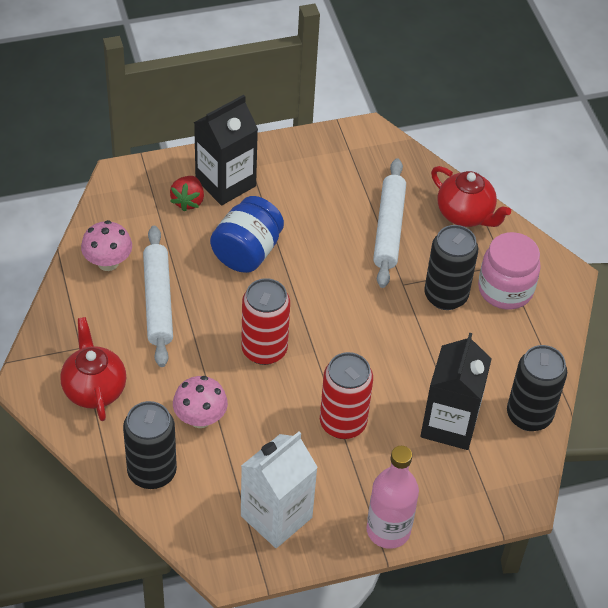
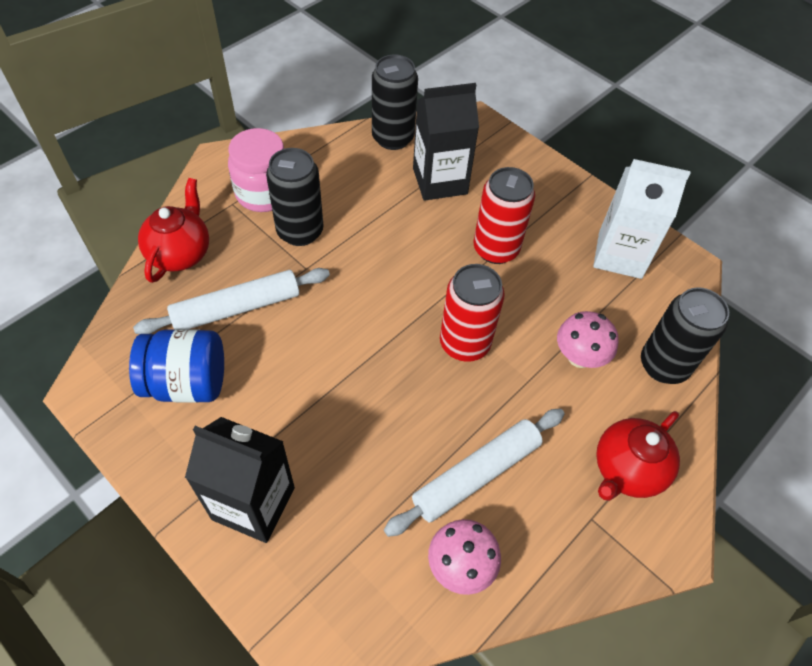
camera: 120 degrees left, 5 degrees up
(188, 201) = (308, 530): red strawberry -> none
(247, 252) = (349, 423): blue jar -> blue jar (187, 383)
(388, 530) = (567, 182): pink bottle -> none

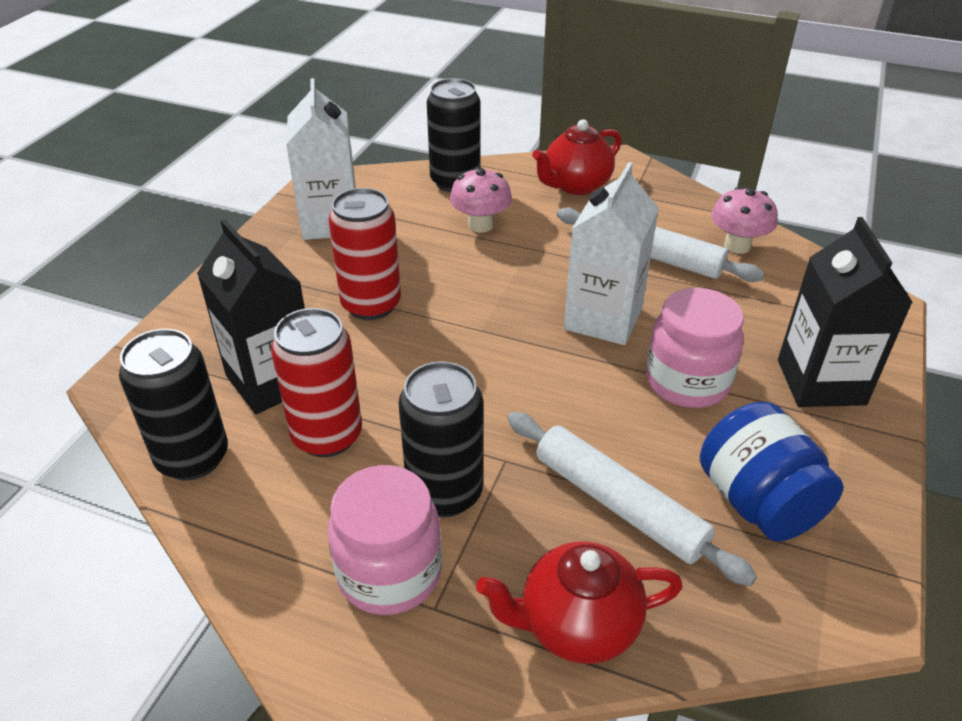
camera: 110 degrees left, 15 degrees down
(310, 406) = (687, 382): none -> pink jar
(408, 387) = (603, 318): none -> white carton
(464, 343) = (520, 295): red can -> red can (327, 436)
(626, 470) = (575, 185): red teapot -> red teapot turned 120 degrees clockwise

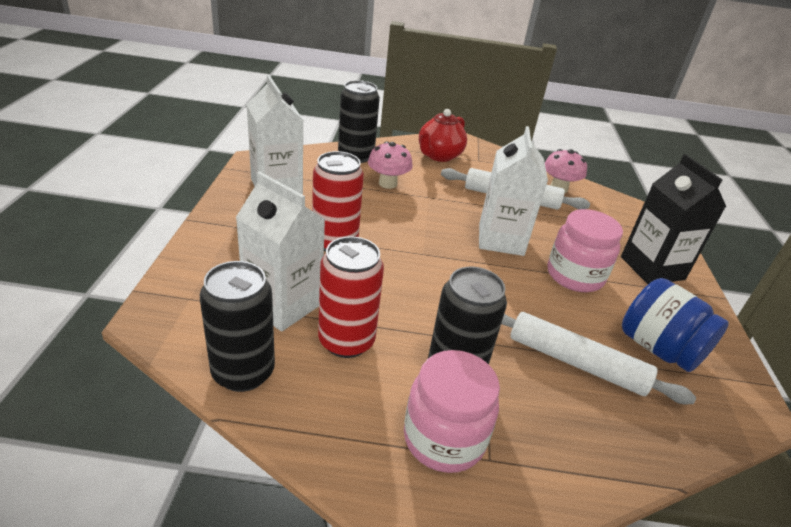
camera: 20 degrees left, 5 degrees down
(272, 380) = (283, 304): black carton -> white carton
(577, 625) = (594, 453): red teapot -> none

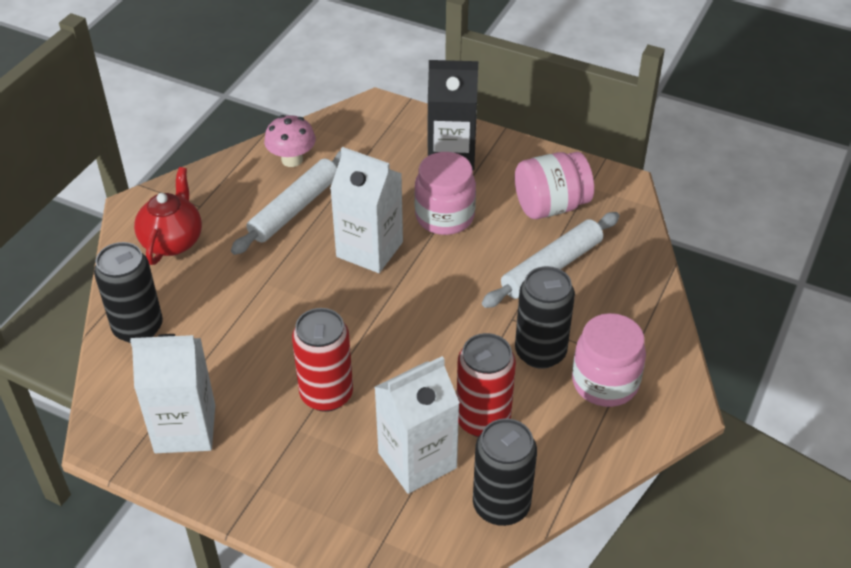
camera: 65 degrees left, 10 degrees up
(388, 183) = (221, 313): pink mushroom -> none
(439, 156) = (172, 241): red teapot -> red teapot turned 135 degrees counterclockwise
(659, 348) = (551, 206): blue jar -> pink jar

